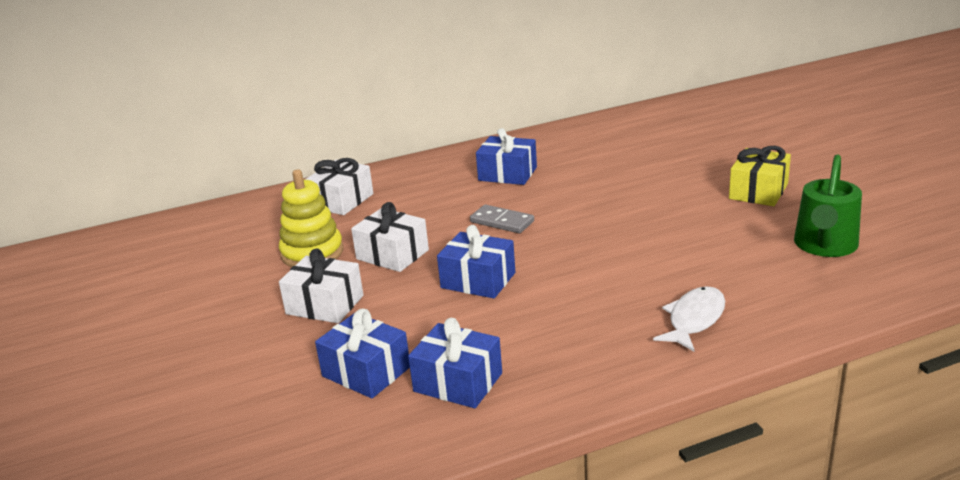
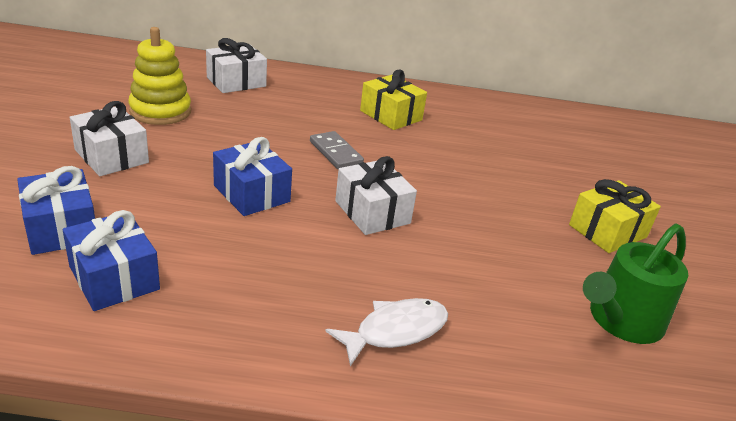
camera: 20 degrees right, 5 degrees up
(392, 254) = (215, 140): white gift -> white gift (372, 212)
(507, 174) = (391, 115): blue gift -> yellow gift

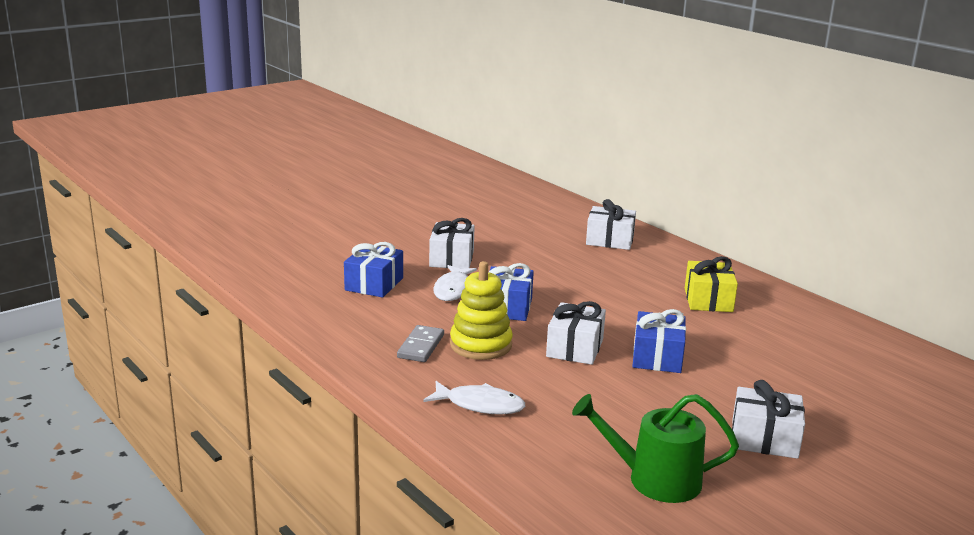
camera: 50 degrees right, 10 degrees down
(114, 278) = (368, 315): blue gift -> blue gift (657, 357)
(160, 111) = (521, 243): yellow stacking toy -> yellow stacking toy (481, 345)
(167, 195) = (453, 289): none -> white fish
(336, 153) = (611, 307): grey domino -> grey domino (421, 346)
(607, 231) = (764, 439): yellow gift -> white gift

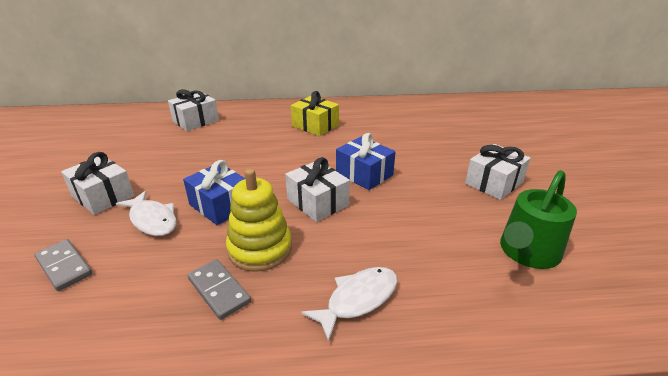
camera: 55 degrees left, 10 degrees up
(374, 284) = (64, 266): blue gift -> grey domino

